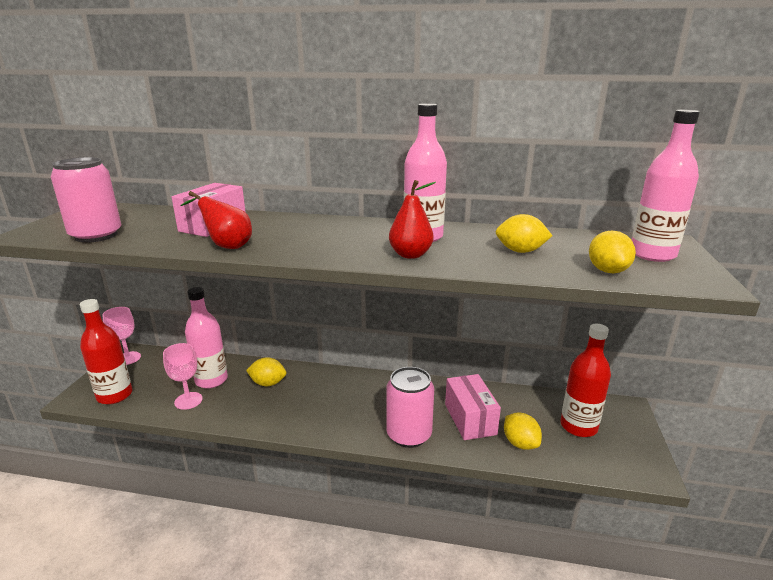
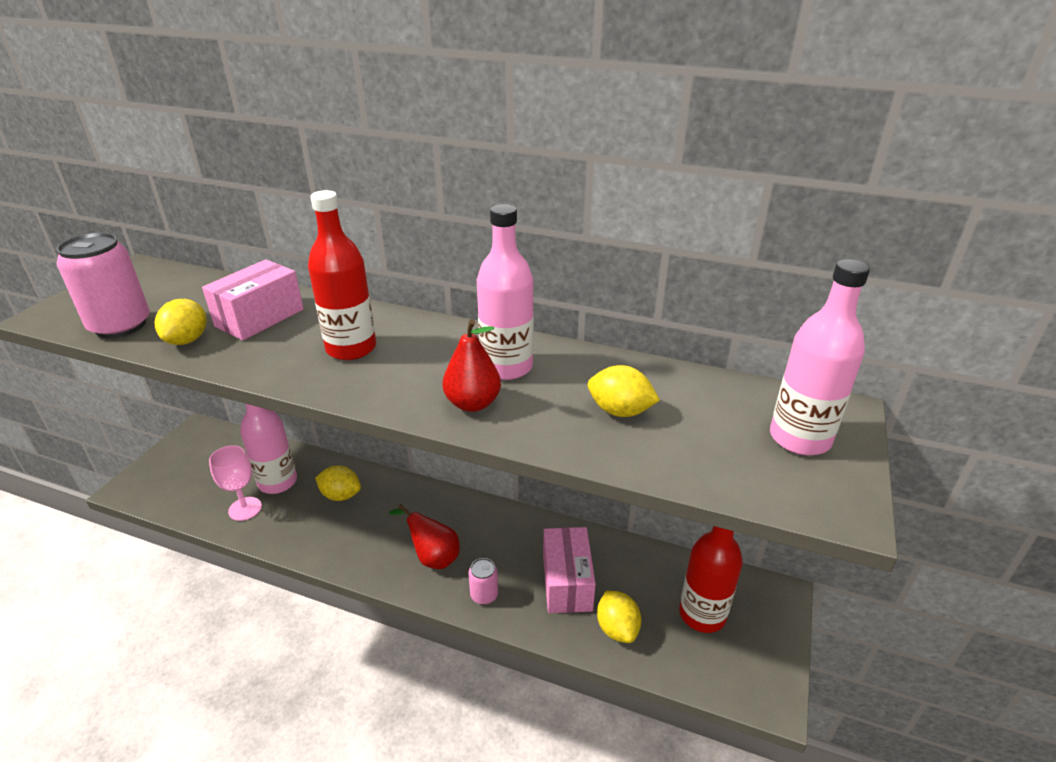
camera: 10 degrees right, 10 degrees up
(115, 395) = (167, 490): red bottle -> red bottle (351, 348)
(128, 358) = (193, 438): pink goblet -> none
(226, 246) = (258, 361): red pear -> red pear (433, 557)
(409, 435) = (484, 595): pink can -> pink can, size x0.50
(607, 271) = (716, 466): yellow lemon -> yellow lemon (187, 340)

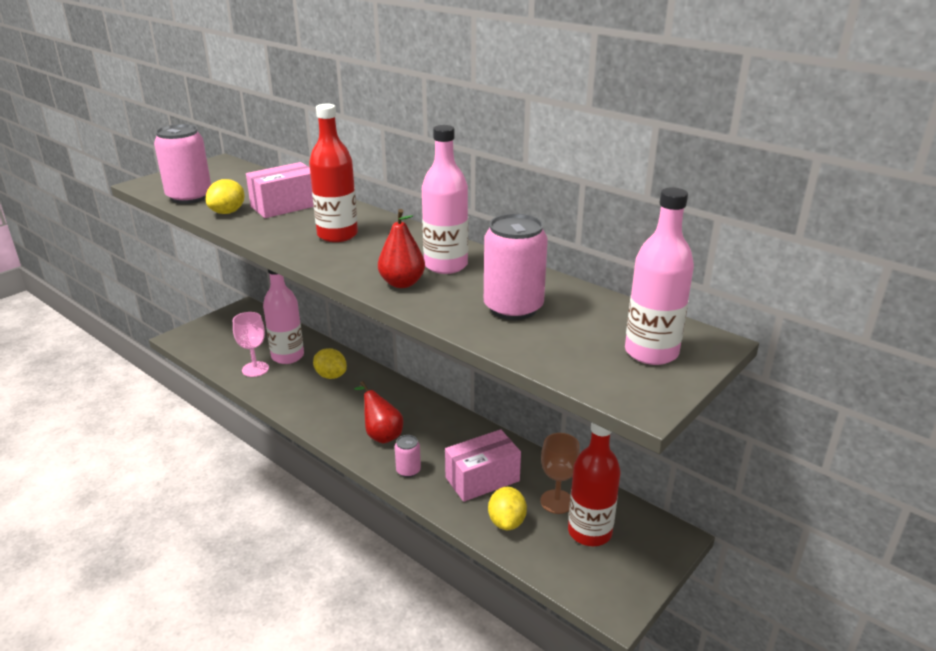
camera: 20 degrees right, 5 degrees down
(567, 582) = (482, 479): pink box -> pink box turned 45 degrees clockwise
(620, 411) = (513, 308): yellow lemon -> pink can
(653, 587) = (557, 501): none -> brown goblet

